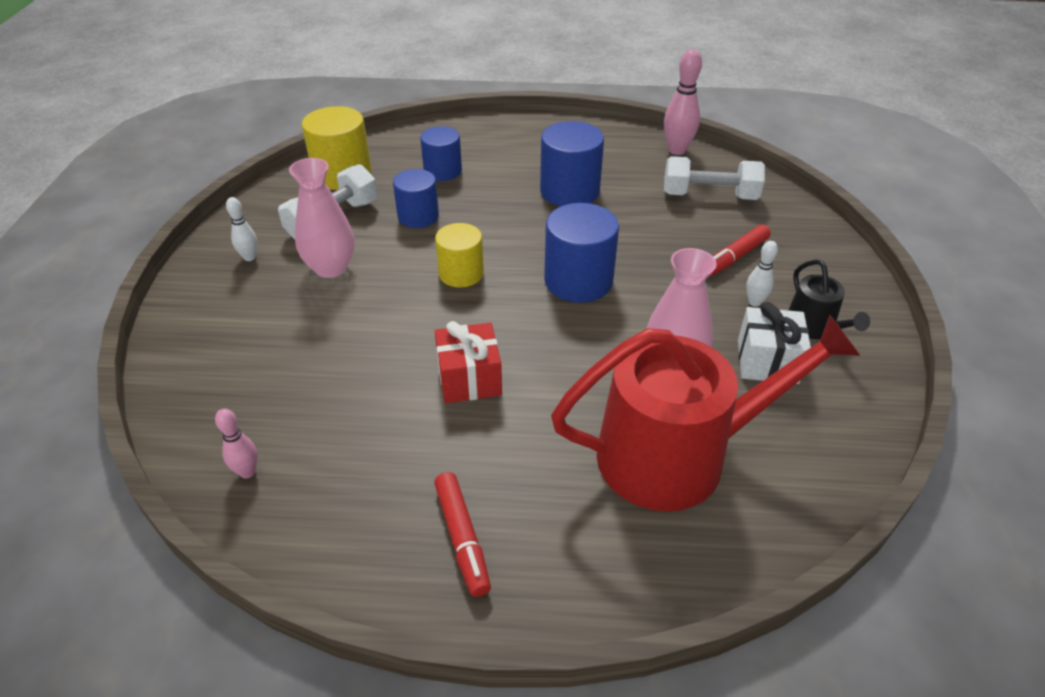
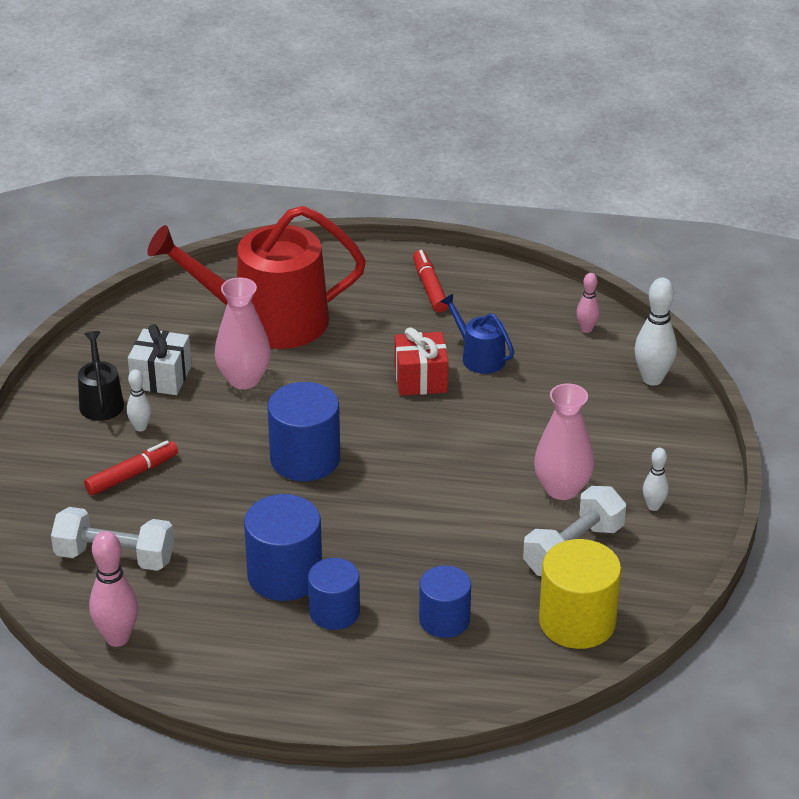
camera: 175 degrees left, 5 degrees down
(191, 397) = (652, 379): none -> white bowling pin
(398, 415) = (479, 357): none -> blue watering can
(418, 216) = (473, 549): blue cylinder -> blue cylinder (334, 612)
(461, 273) = (424, 474): yellow cylinder -> none

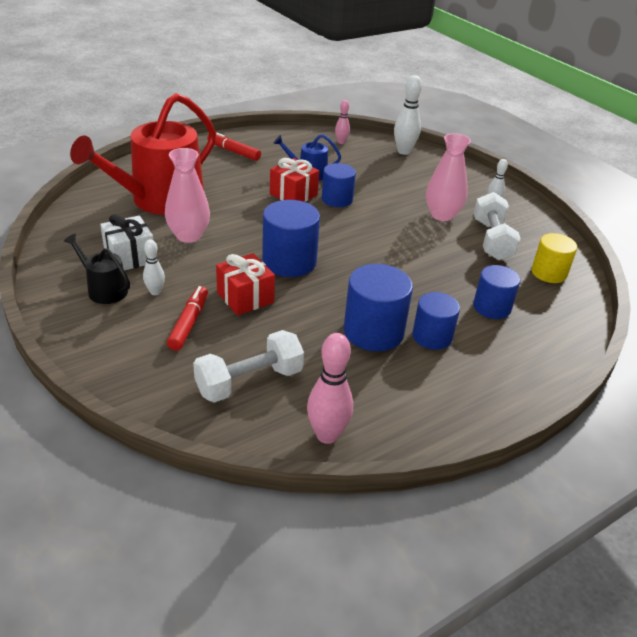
camera: 45 degrees left, 0 degrees up
(212, 475) = (245, 297): none -> red gift
(463, 408) = (337, 199): none -> blue cylinder
(577, 622) = (548, 273): yellow cylinder -> yellow cylinder, size x0.66

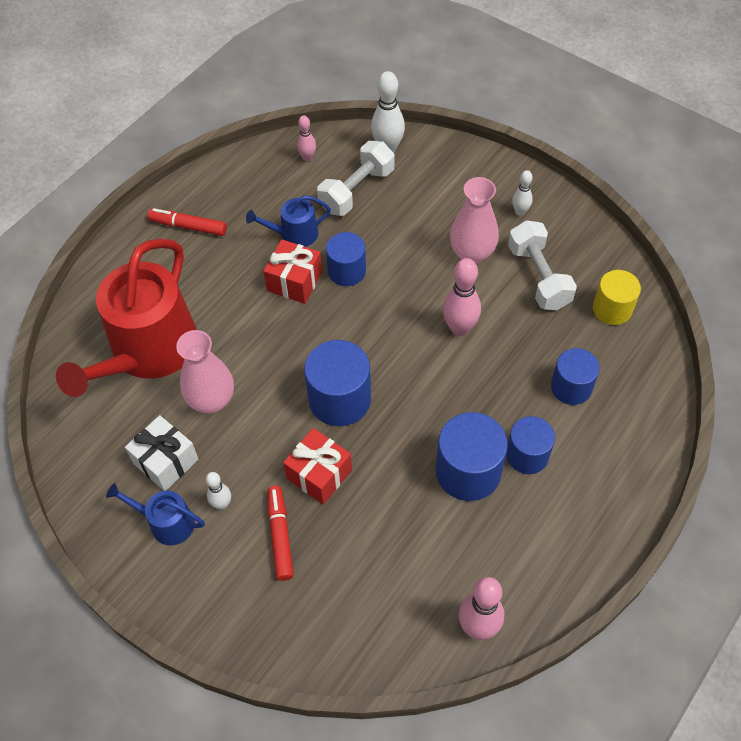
camera: 15 degrees left, 20 degrees up
(104, 289) = (166, 523): black watering can -> blue watering can
(249, 381) = (377, 590): white dumbbell -> white dumbbell (356, 190)
(410, 250) = (459, 328): none -> pink bowling pin

